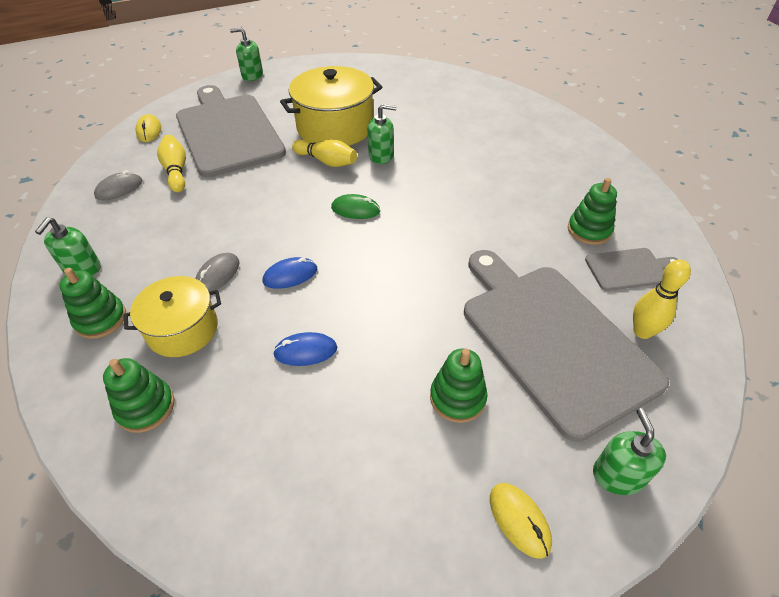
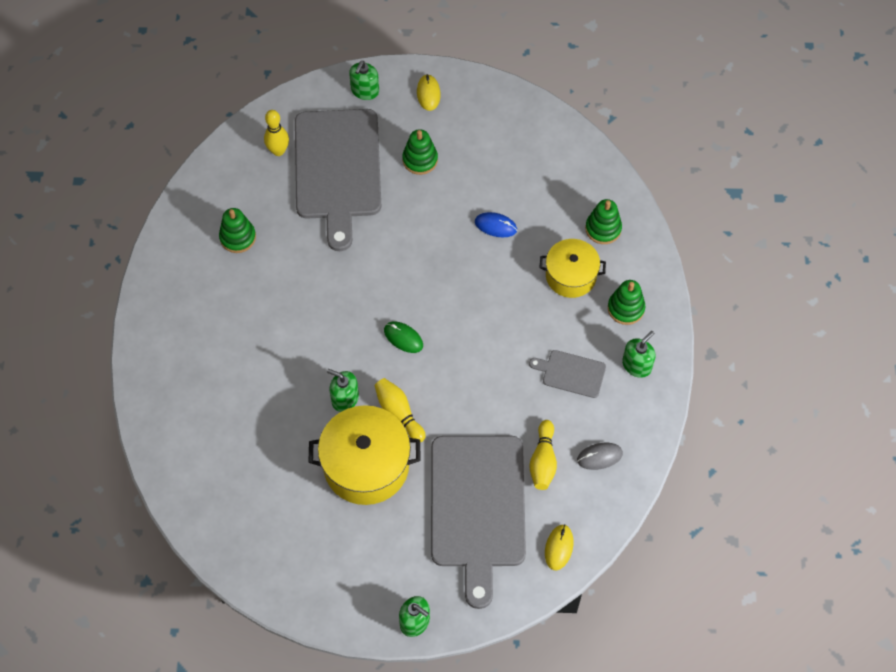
camera: 155 degrees left, 15 degrees up
(217, 275) = (536, 314): grey mouse -> none
(290, 275) = (483, 291): blue mouse -> none
(628, 269) = (242, 194): grey cutting board -> grey cutting board (571, 373)

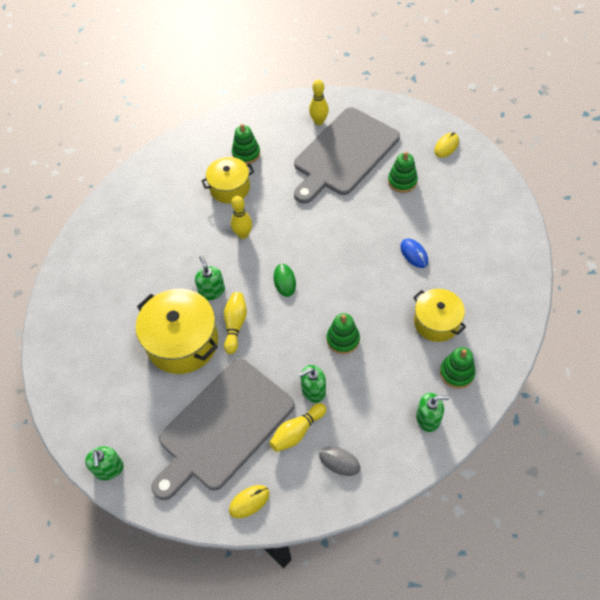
camera: 45 degrees right, 5 degrees down
(258, 285) = (230, 188): none -> yellow pot
(319, 322) = (243, 234): none -> yellow bowling pin
(365, 91) = (406, 120): green soap dispenser -> green soap dispenser (313, 390)
(571, 373) = (374, 388): grey cutting board -> none
(603, 229) = (490, 307): green stacking toy -> green stacking toy (343, 339)

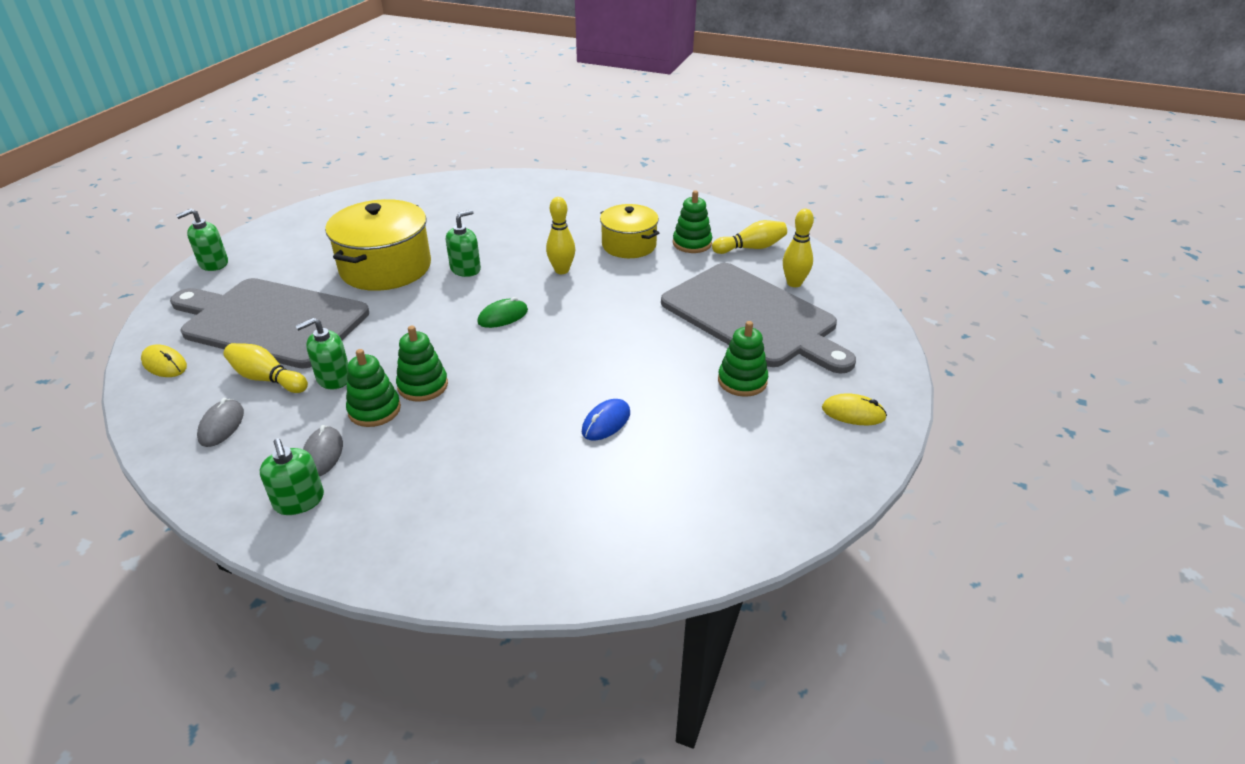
camera: 65 degrees right, 20 degrees down
(235, 325) = (420, 296): yellow bowling pin -> yellow bowling pin (751, 248)
(313, 390) = (333, 378): green soap dispenser -> green soap dispenser turned 75 degrees counterclockwise
(344, 154) = (752, 317): grey cutting board -> grey cutting board turned 150 degrees counterclockwise
(390, 403) = (323, 454): none -> grey mouse
(436, 322) = (483, 474): yellow pot -> none
(456, 373) = (390, 518): green stacking toy -> green stacking toy (374, 410)

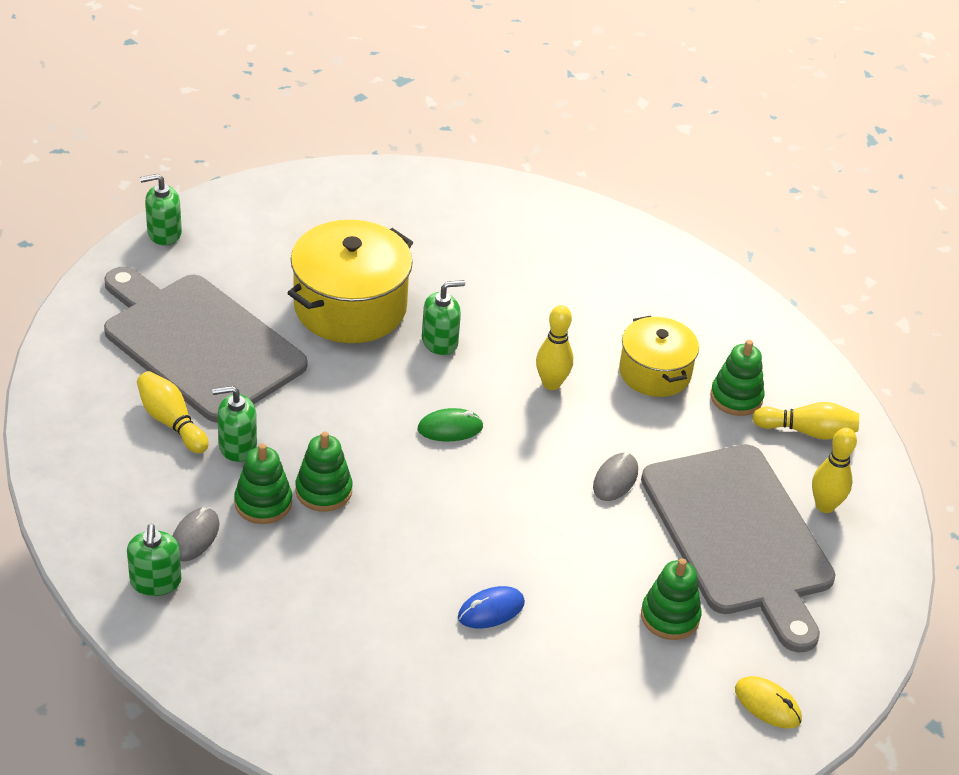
camera: 20 degrees right, 5 degrees up
(164, 364) = (77, 364): yellow mouse -> none
(221, 425) = (111, 465): grey mouse -> grey mouse (615, 479)

